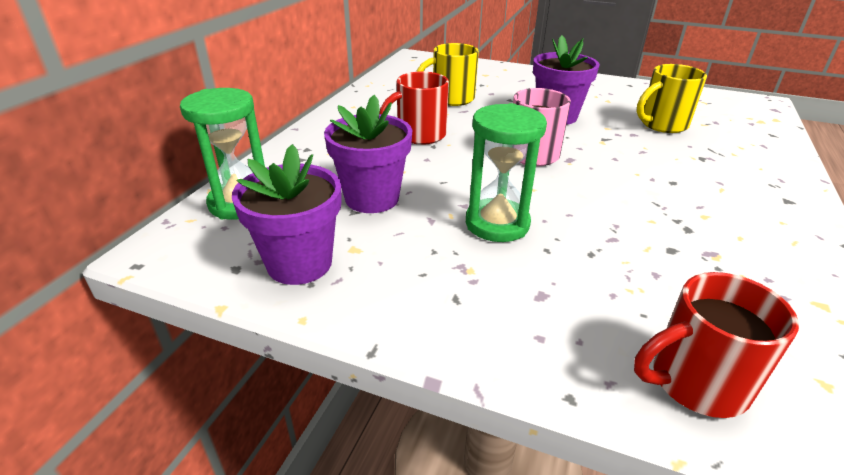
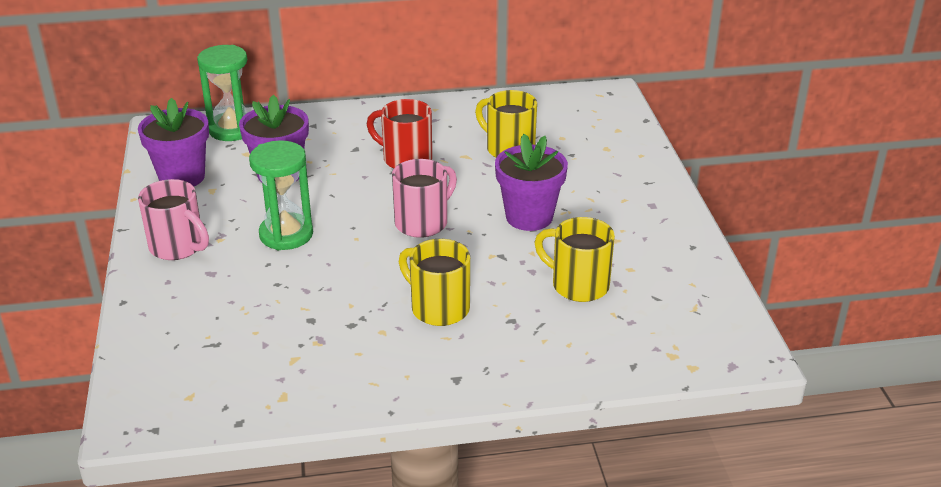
camera: 60 degrees right, 0 degrees up
(463, 307) = (178, 247): none -> pink mug
(674, 181) = (438, 308): none -> yellow mug
(695, 382) = (160, 344): red mug -> none

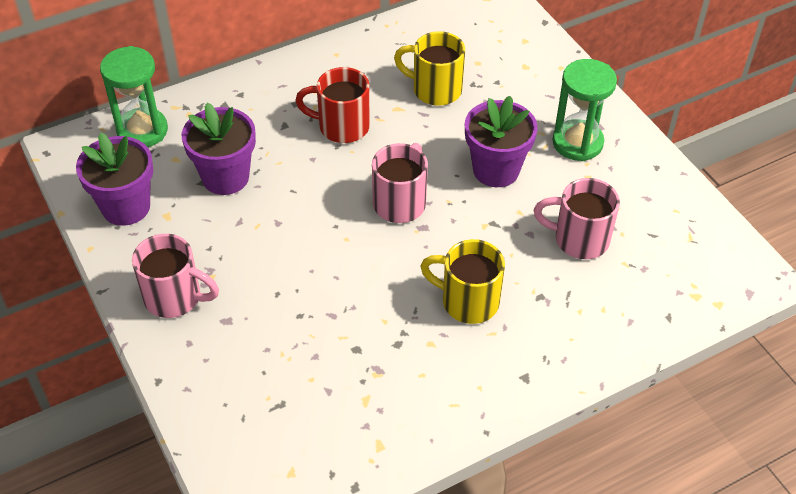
camera: 20 degrees left, 15 degrees up
(286, 234) = (275, 253): green hourglass -> green hourglass (577, 143)
(578, 285) = (579, 239): yellow mug -> pink mug

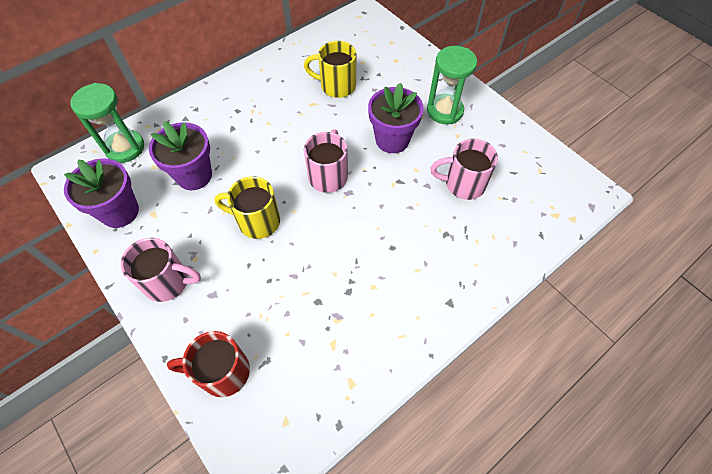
camera: 10 degrees left, 10 degrees up
(341, 127) = (274, 123): red mug -> red mug (223, 372)
(468, 301) = (394, 247): yellow mug -> yellow mug (257, 221)

